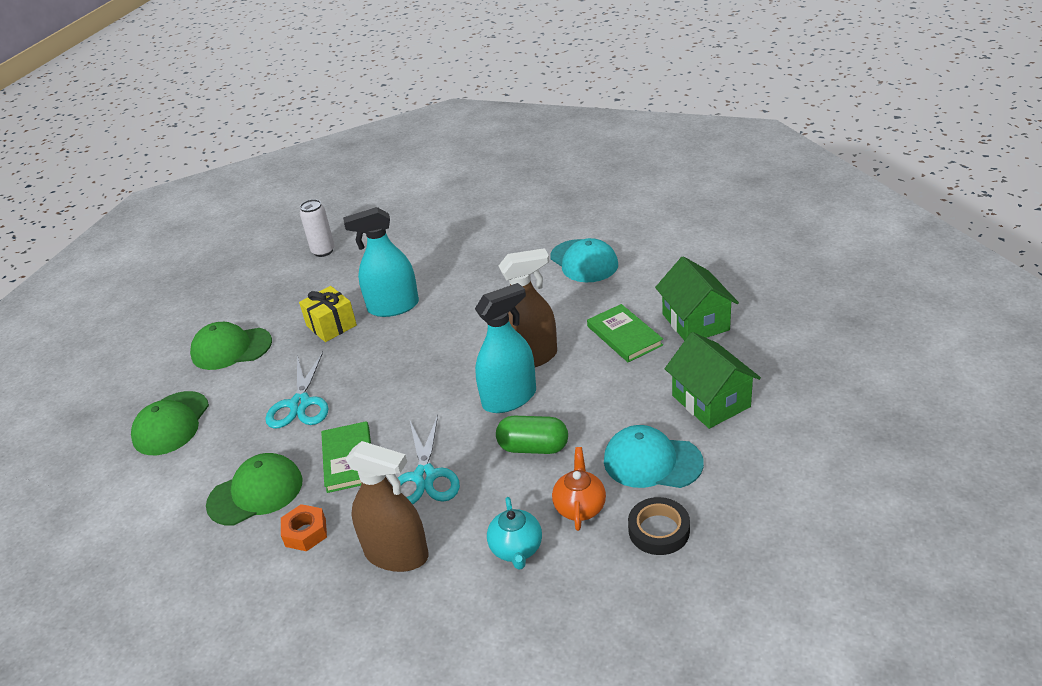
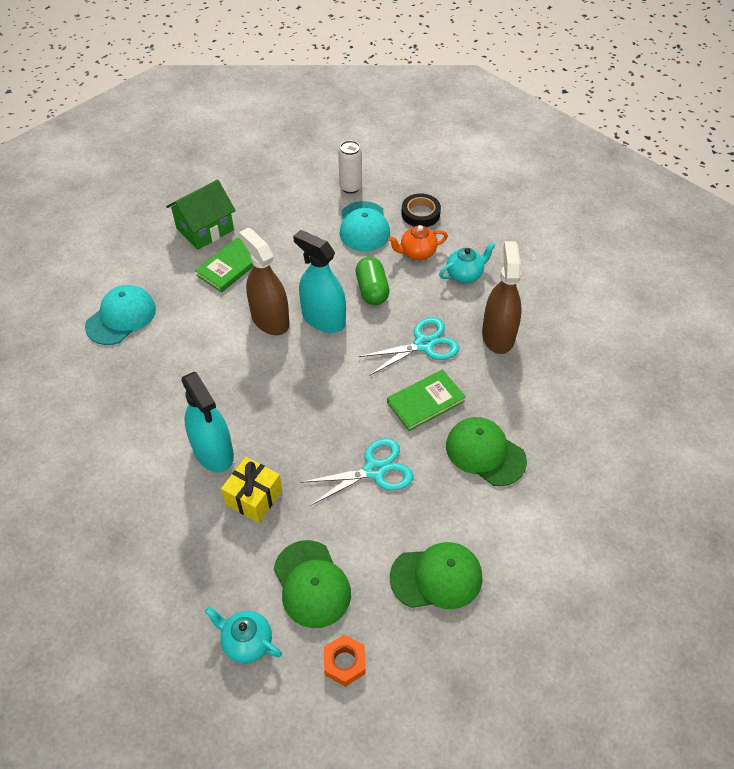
camera: 115 degrees left, 15 degrees up
(218, 311) = (247, 642): none -> turquoise teapot
(305, 533) = (506, 398): orange nut -> orange nut (344, 663)
(323, 251) = (109, 576): white can -> white can (350, 187)
(711, 401) = (296, 208): green house -> none

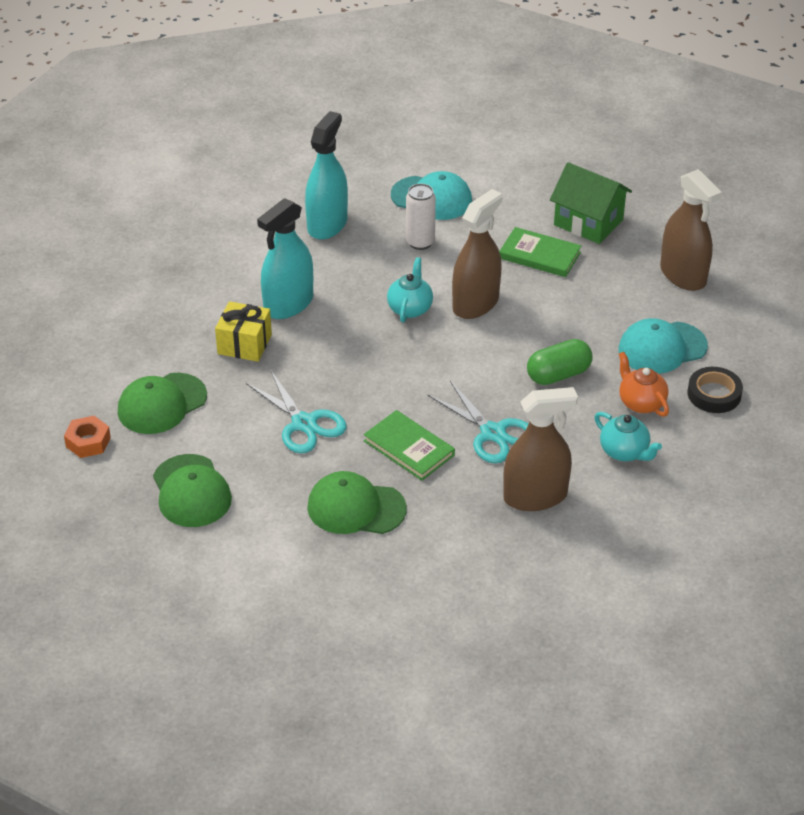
camera: 75 degrees right, 10 degrees down
(247, 642) = (95, 374): turquoise teapot -> turquoise teapot (410, 308)
(290, 195) = (683, 275): none -> brown spray bottle
(323, 319) = (495, 344): turquoise spray bottle -> turquoise spray bottle (327, 224)
(350, 187) = (727, 323): white can -> white can (420, 242)
(485, 453) = (356, 508): green cap -> green cap turned 105 degrees counterclockwise

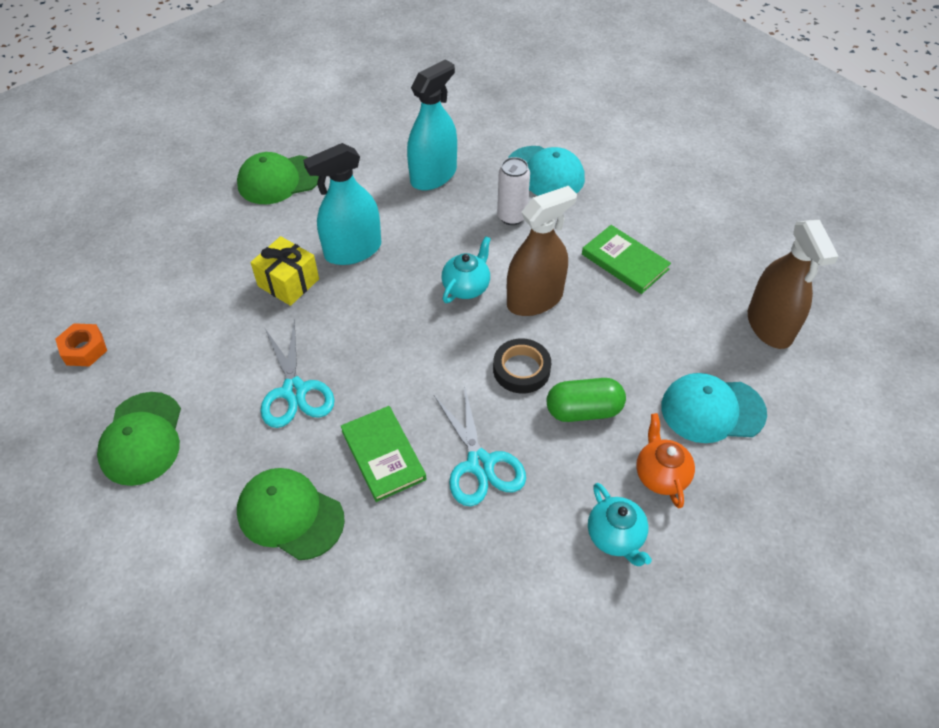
camera: 20 degrees right, 10 degrees up
(162, 404) = (175, 327): green cap -> green cap (279, 180)
(535, 496) = (488, 565): brown spray bottle -> none
(588, 222) = (691, 237): green house -> none
(714, 394) = (750, 489): black tape -> black tape (521, 369)

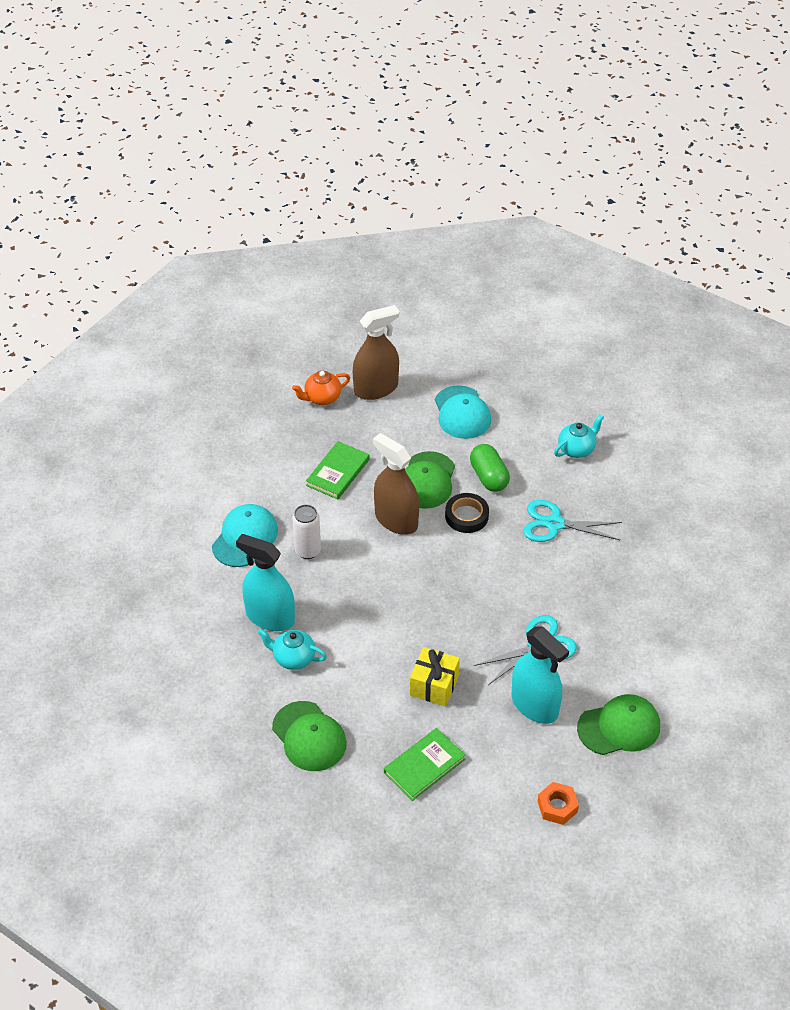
camera: 105 degrees left, 5 degrees down
(290, 515) = (637, 615): green cap -> green cap (426, 480)
(353, 250) = (382, 651): turquoise spray bottle -> turquoise spray bottle (534, 705)
(383, 455) = (570, 577): green book -> green book (424, 766)
(466, 287) = (397, 564): turquoise teapot -> turquoise teapot (293, 658)
(480, 464) = (554, 524): turquoise scissors -> turquoise scissors turned 135 degrees counterclockwise
(661, 475) = (523, 433): orange teapot -> orange teapot (322, 398)

